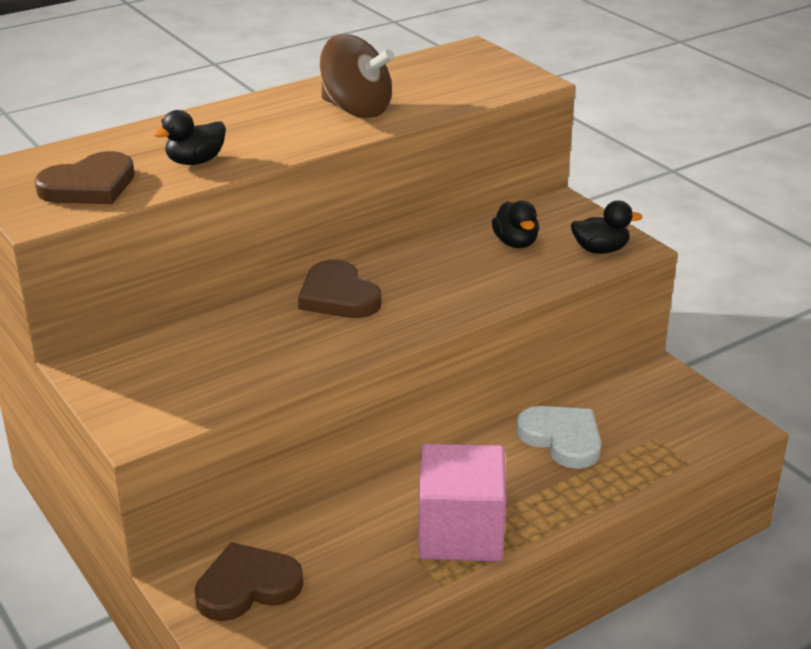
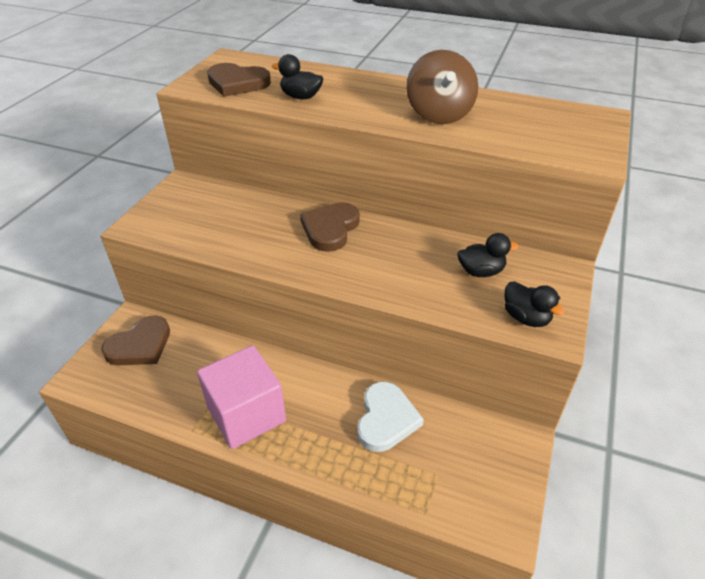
camera: 55 degrees right, 10 degrees up
(247, 586) = (140, 345): brown heart -> brown heart turned 105 degrees clockwise
(515, 243) = (481, 271): black duck -> black duck turned 135 degrees counterclockwise

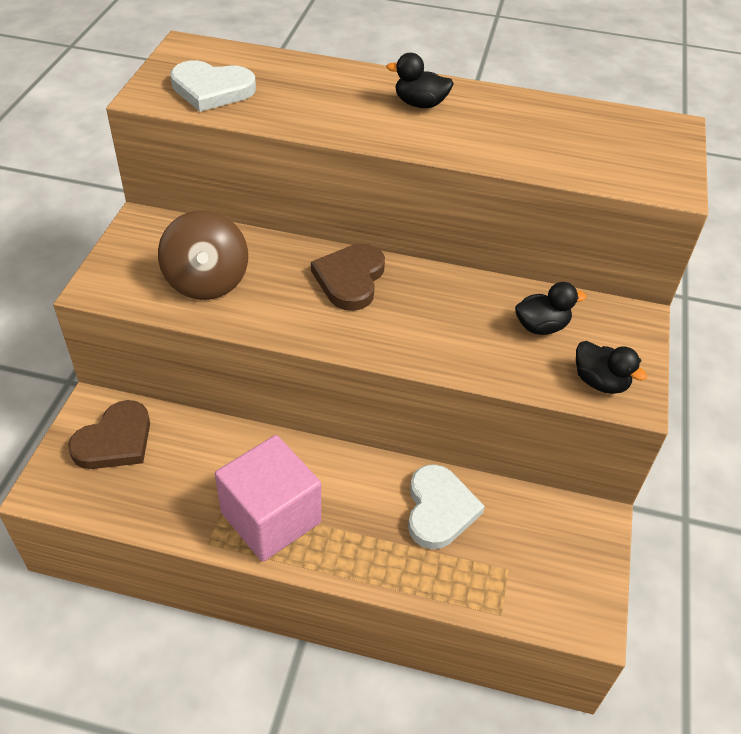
camera: 10 degrees left, 5 degrees up
(237, 83) = (212, 89): brown heart -> white heart
(301, 97) = (301, 109): black duck -> black duck (420, 104)
(439, 114) = (480, 131): brown spinning top -> brown spinning top (207, 281)

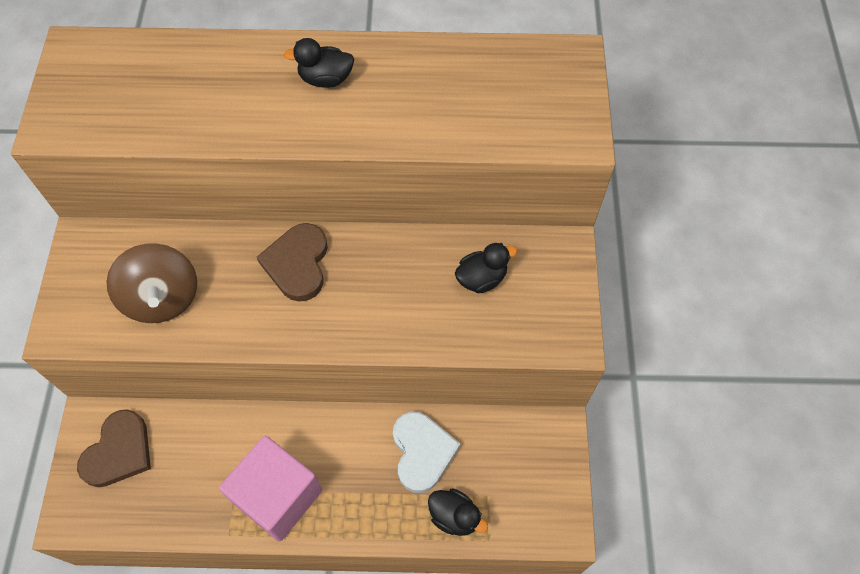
camera: 10 degrees left, 15 degrees up
(212, 89) = (113, 105): white heart -> none
(600, 382) = (541, 329): black duck -> black duck (454, 516)

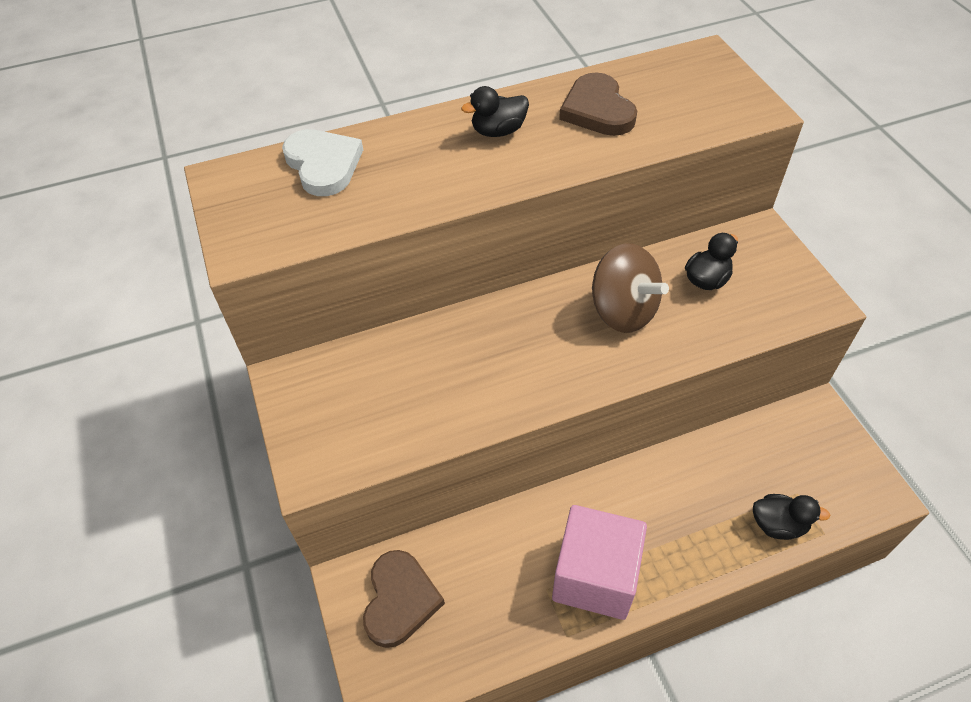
camera: 20 degrees left, 10 degrees down
(162, 298) = (406, 402): brown spinning top -> brown spinning top (623, 311)
(297, 264) = (525, 325): brown heart -> brown heart (597, 110)
(422, 452) = (710, 478): white heart -> white heart (323, 165)

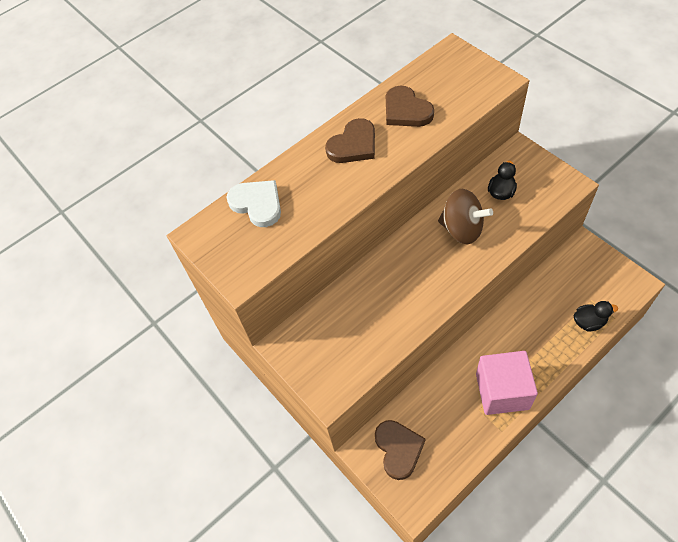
camera: 15 degrees left, 5 degrees up
(498, 131) = (353, 145): black duck -> brown heart

